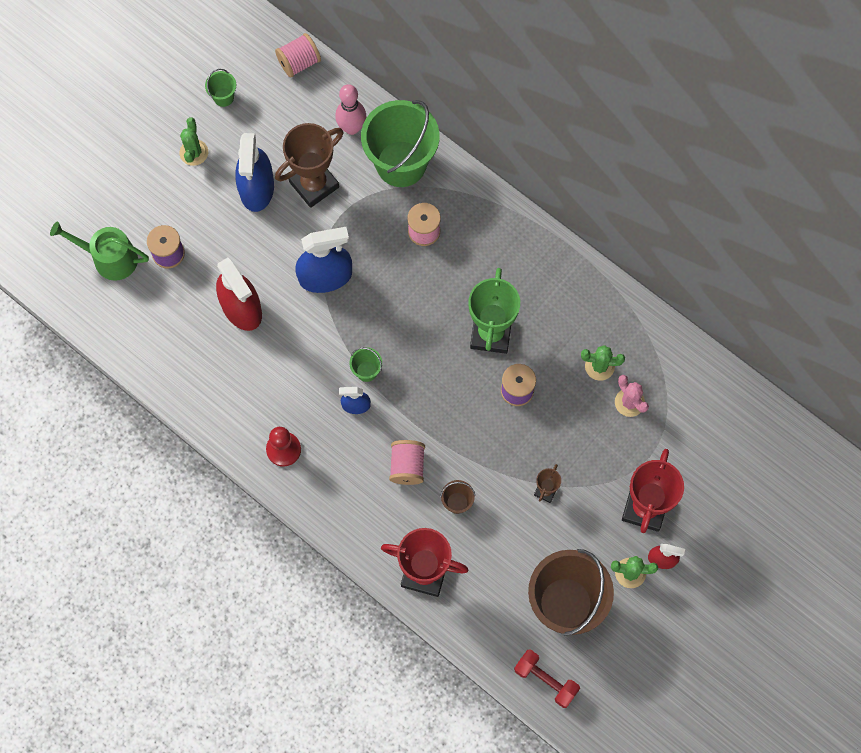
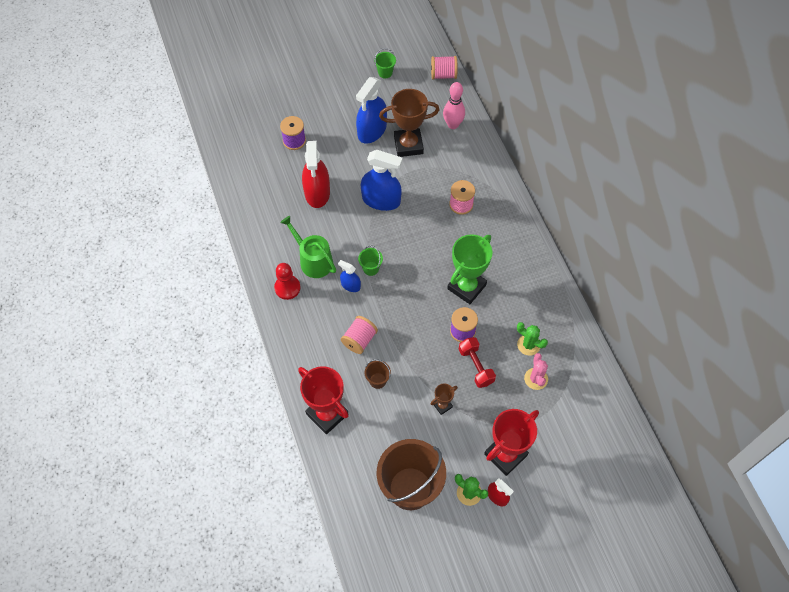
camera: 30 degrees right, 10 degrees down
(109, 258) = (258, 127): green watering can -> green watering can (313, 260)
(194, 152) = (347, 94): green cactus -> none
(401, 164) = (471, 159): green bucket -> none
(546, 680) = (364, 533): red dumbbell -> red dumbbell (476, 366)

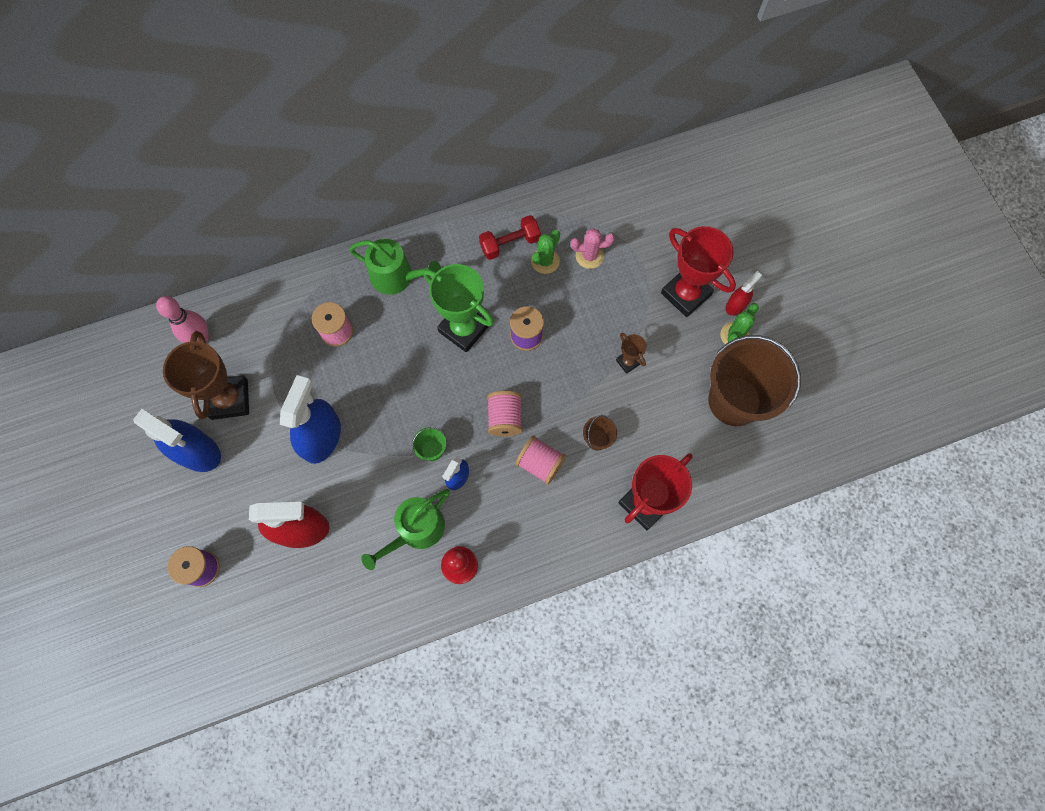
camera: 90 degrees left, 10 degrees up
(385, 72) = (89, 432): green bucket -> none
(443, 75) = (107, 349): pink spool -> pink spool (505, 418)
(476, 366) = (575, 322): red dumbbell -> red dumbbell (510, 244)
(507, 241) = (397, 277): none -> green watering can

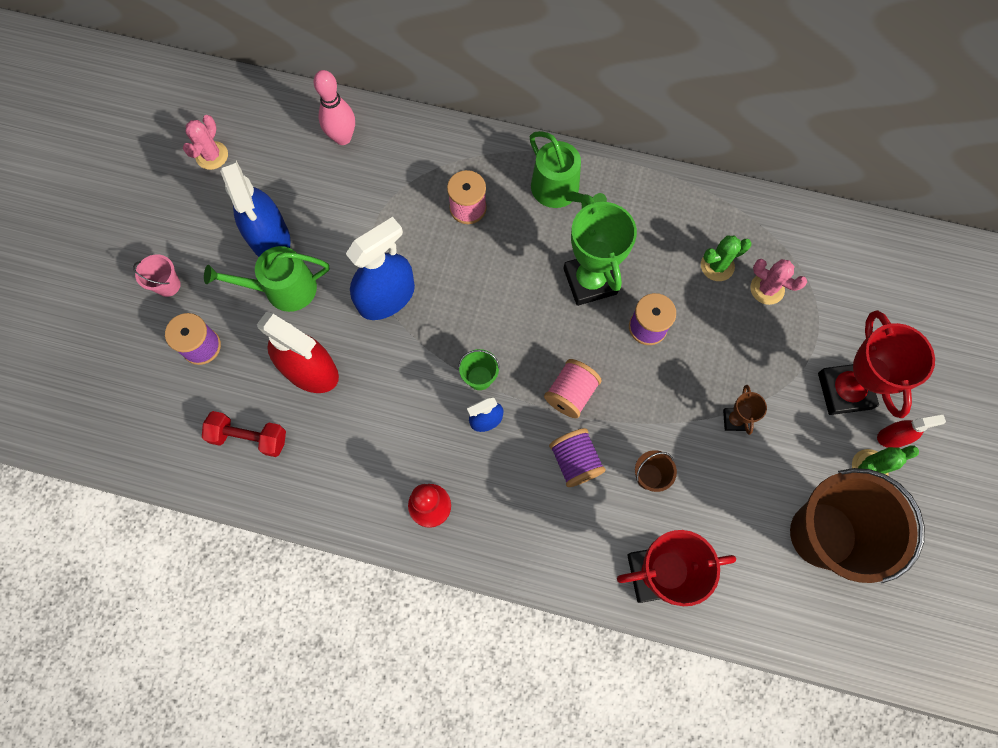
camera: 35 degrees right, 0 degrees up
(102, 418) = (212, 155): none -> pink cactus
(140, 540) = (168, 285): none -> pink bucket
(229, 399) = (330, 209): brown trophy -> none
(416, 530) = (412, 444): green watering can -> green watering can (283, 289)
(510, 244) = (692, 227): red dumbbell -> red dumbbell (249, 437)
(540, 463) = (575, 461): pink spool -> purple spool

